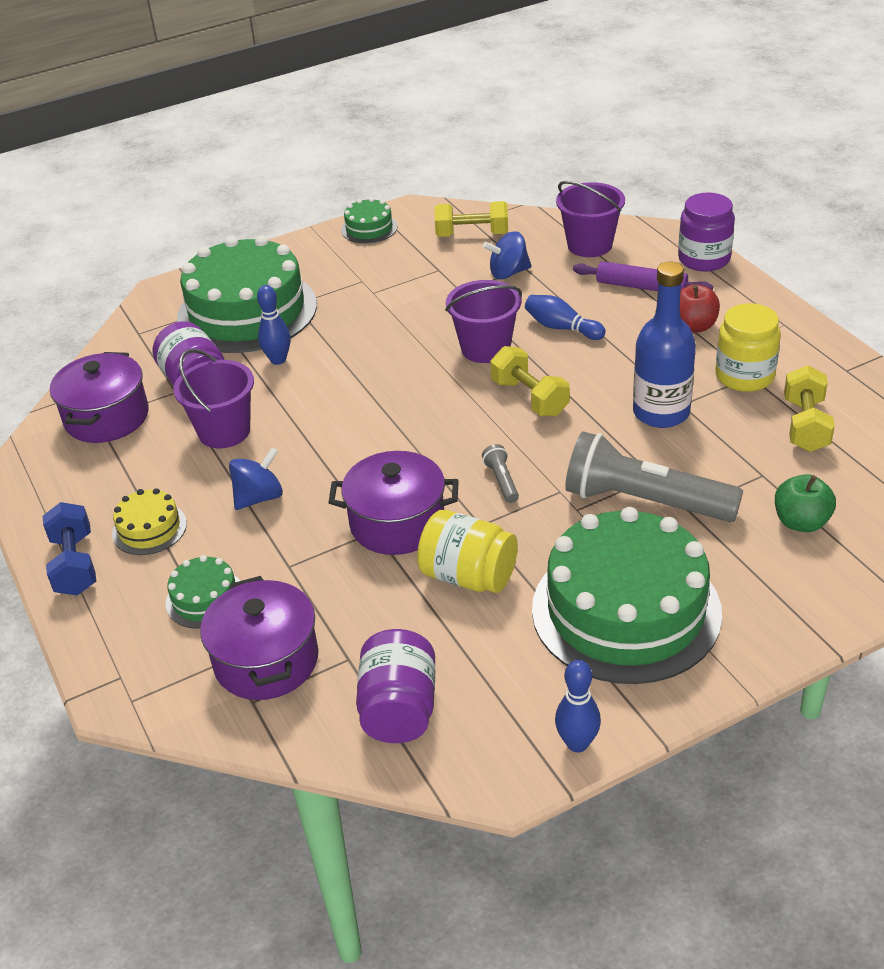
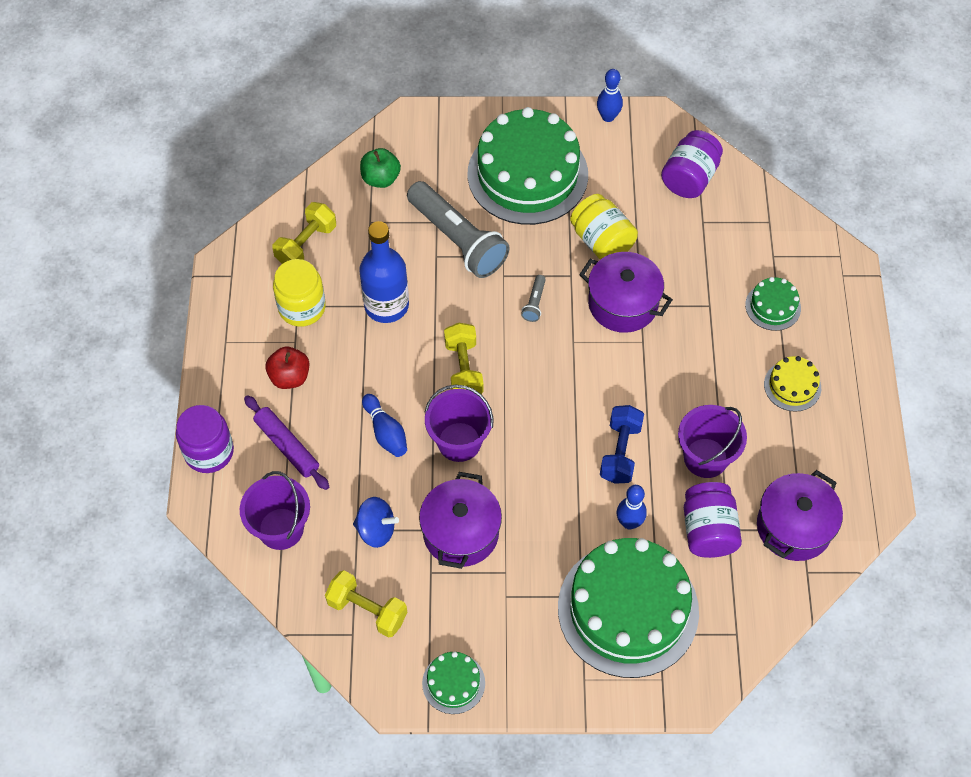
camera: 155 degrees left, 20 degrees up
(75, 565) = (853, 379): blue dumbbell -> blue dumbbell (620, 452)
(259, 497) = (705, 375): blue spinning top -> none
(266, 660) = (751, 243): purple pot -> purple pot (461, 533)

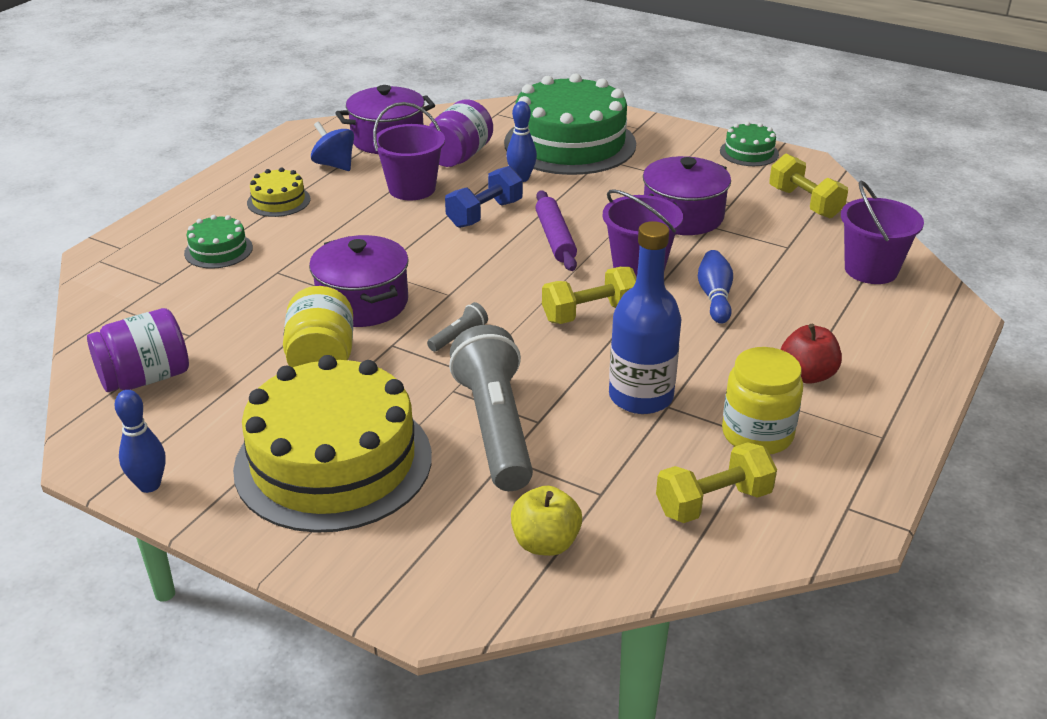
camera: 150 degrees left, 25 degrees down
(209, 452) = (938, 346): purple jar -> none
(287, 446) = (837, 322): purple rolling pin -> purple rolling pin (555, 238)
(376, 530) = (767, 241): blue spinning top -> blue spinning top (334, 165)
(380, 178) = (545, 543): green apple -> yellow apple
(464, 369) = (589, 313): yellow dumbbell -> yellow dumbbell turned 45 degrees clockwise
(527, 174) = (333, 462): green cake -> yellow cake

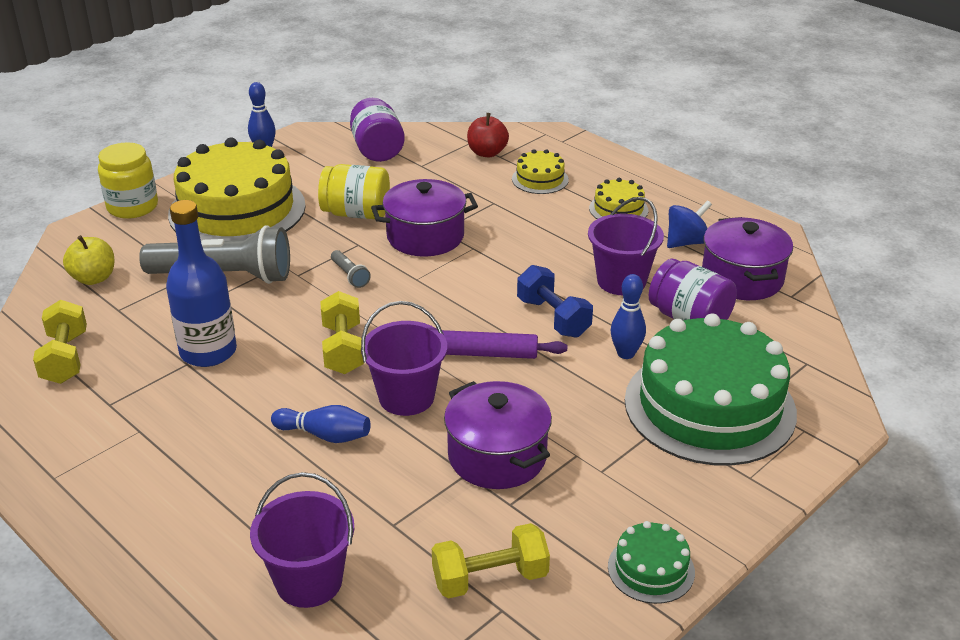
camera: 105 degrees right, 0 degrees up
(218, 250) = (540, 179): green cake -> yellow cake
(757, 434) = (116, 402): yellow jar -> yellow jar (132, 207)
(807, 375) = (166, 459): red apple -> red apple (487, 153)

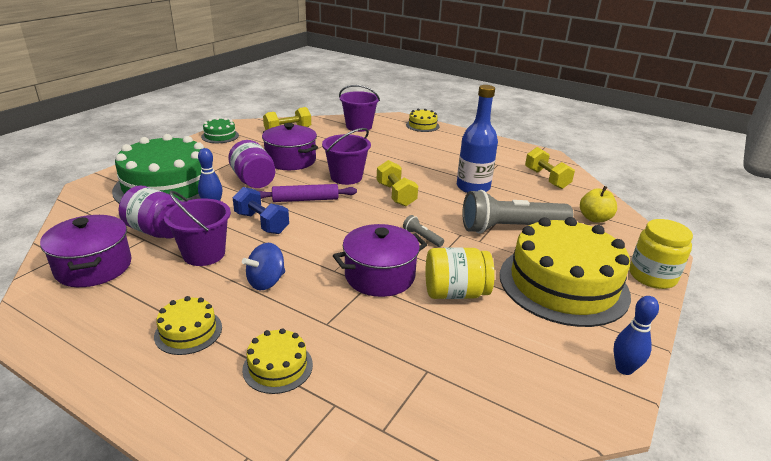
camera: 165 degrees right, 5 degrees down
(145, 570) = (422, 125): none -> yellow cake
(325, 435) = (380, 161): blue bowling pin -> none
(377, 150) = (496, 392): purple jar -> purple jar (253, 181)
(487, 153) = (353, 408): red apple -> none
(686, 242) = (128, 298): blue spinning top -> blue spinning top (266, 282)

